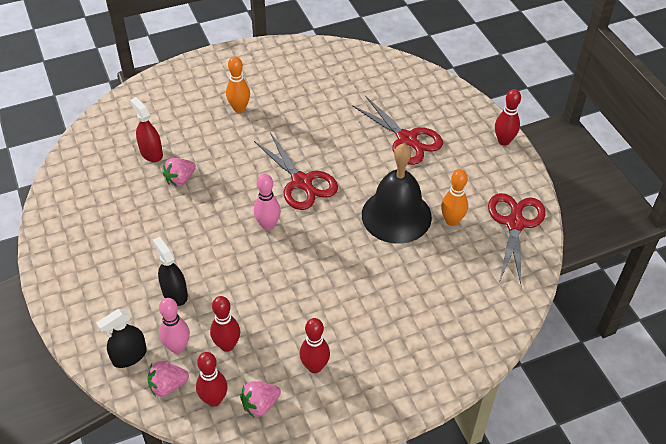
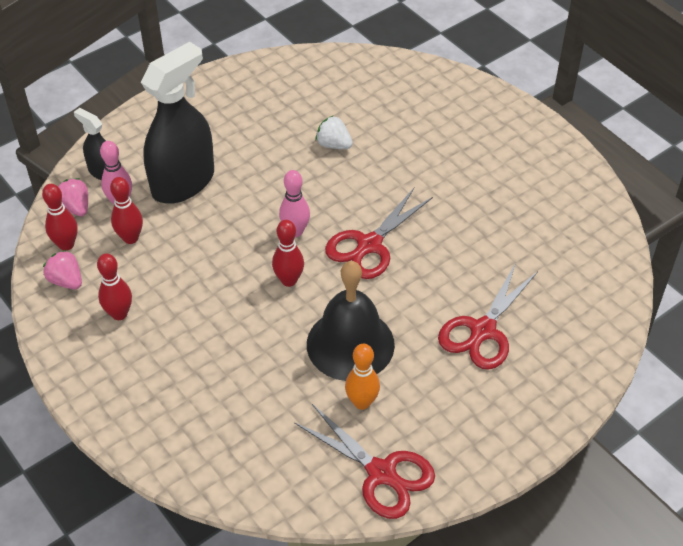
camera: 75 degrees right, 0 degrees up
(151, 153) = (362, 112): red spray bottle -> none
(174, 293) = (183, 182): black spray bottle -> black spray bottle, size x2.03
(180, 179) = (333, 145): pink strawberry -> white strawberry
(239, 108) = (461, 163): orange bowling pin -> none
(504, 141) = (528, 439): red bowling pin -> red bowling pin (289, 280)
(515, 223) = (381, 473): red scissors -> red scissors turned 45 degrees clockwise

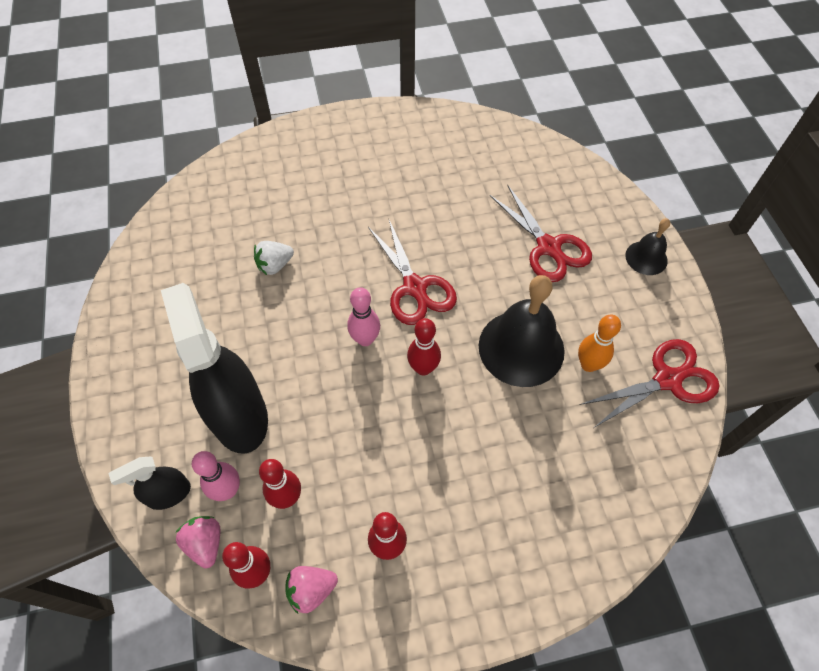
camera: 65 degrees left, 10 degrees up
(75, 207) = (205, 543): pink strawberry -> pink strawberry turned 75 degrees clockwise
(525, 418) = (646, 258): none -> black bell

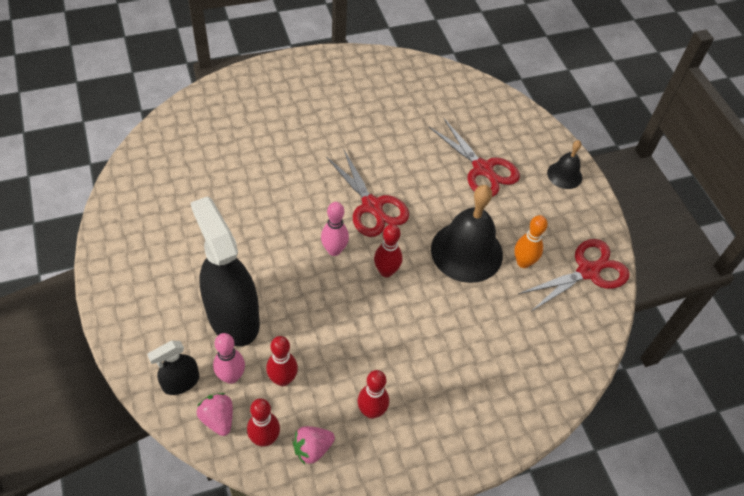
camera: 10 degrees left, 5 degrees down
(275, 265) = (247, 192): white strawberry -> none

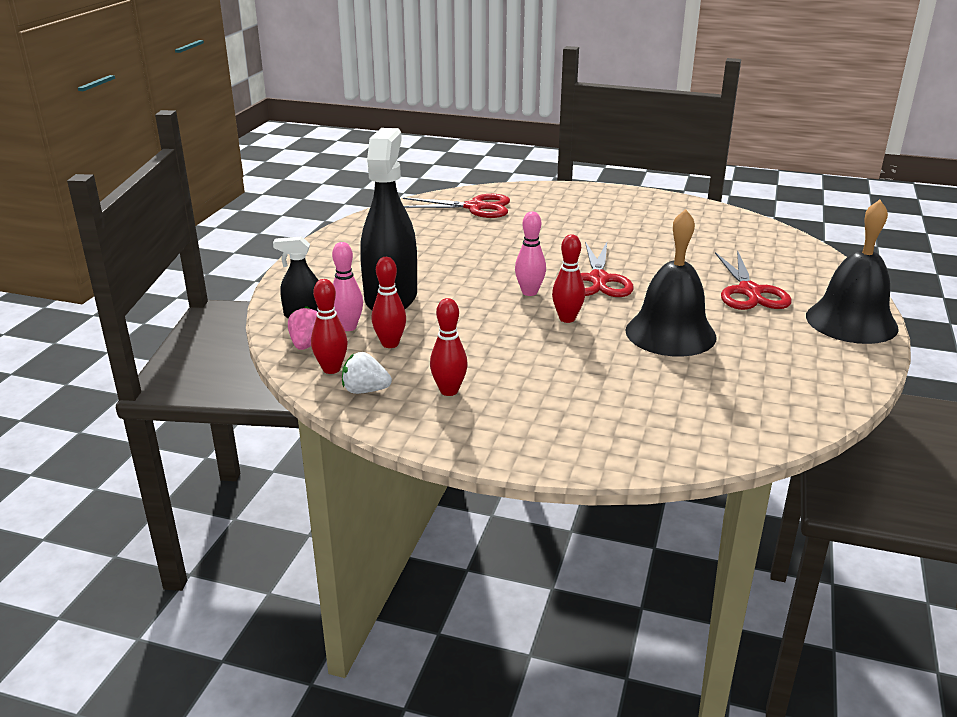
camera: 40 degrees right, 25 degrees down
(312, 449) = (365, 390): pink strawberry -> white strawberry
(523, 262) = (731, 359): orange bowling pin -> none
(564, 175) = (851, 321): black bell -> black bell, size x1.90
(588, 271) = (810, 390): red scissors -> red scissors (475, 207)

